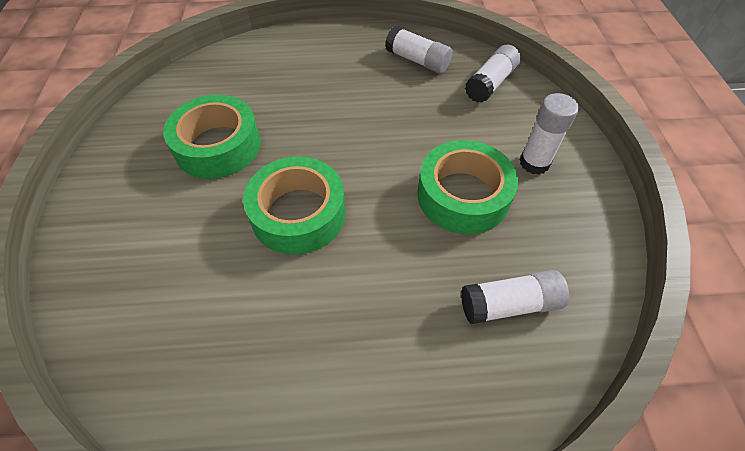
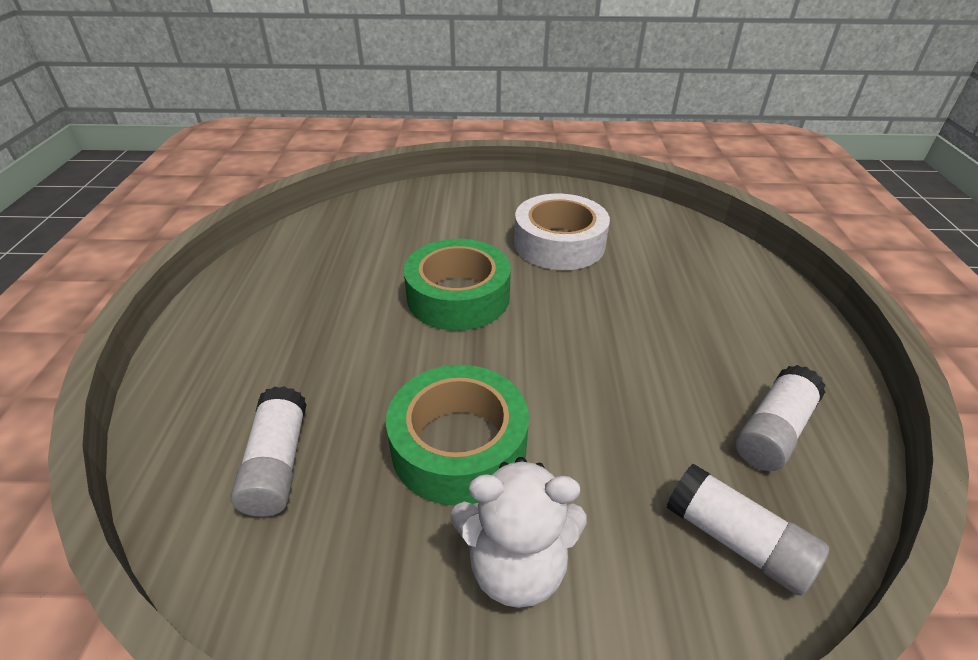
camera: 95 degrees right, 15 degrees down
(218, 146) = (559, 243): green tape -> white tape
(534, 163) = (516, 565): white glue stick -> white teddy bear

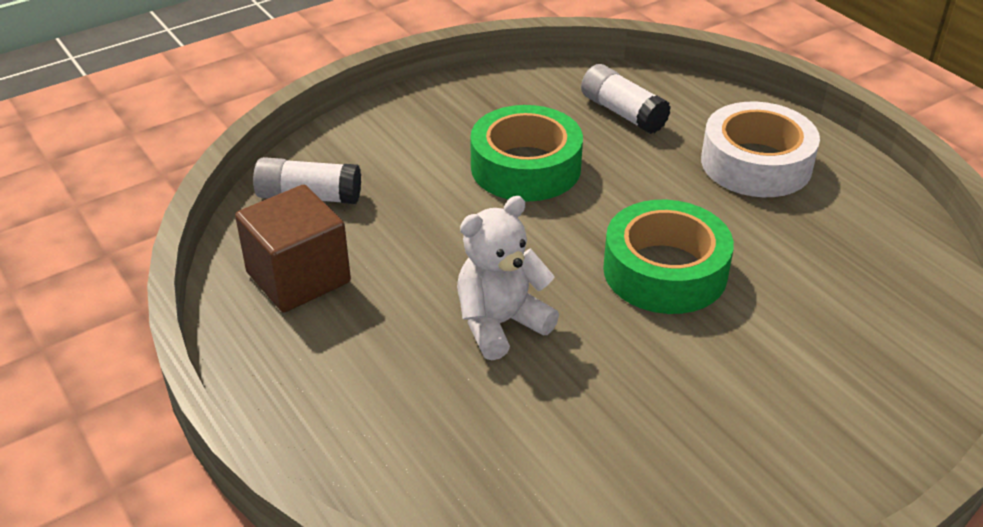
camera: 145 degrees right, 0 degrees up
(516, 565) = (434, 134): white teddy bear -> white teddy bear (500, 324)
(559, 243) = (642, 401): white tape -> white tape (756, 163)
(773, 431) = (298, 277): white glue stick -> brown cube

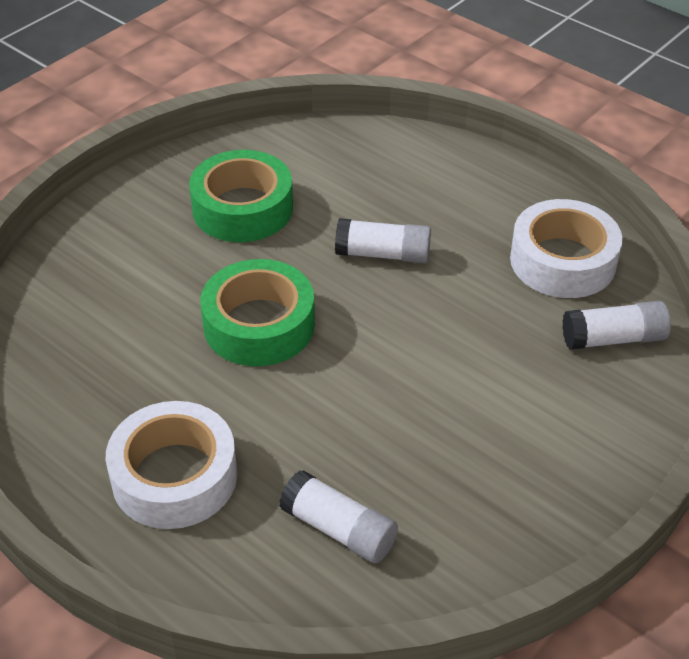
camera: 165 degrees right, 5 degrees up
(298, 277) = (562, 261): brown cube -> white tape
(500, 324) = (382, 254): white teddy bear -> white glue stick
(525, 167) = (423, 418): green tape -> green tape (242, 208)

